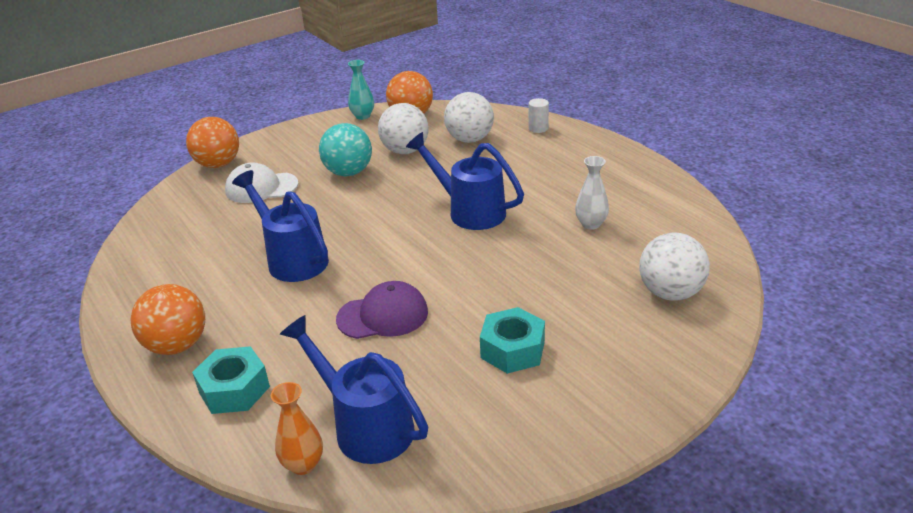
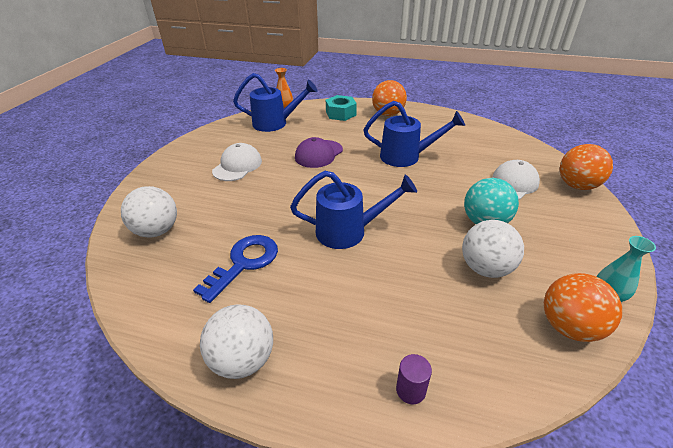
camera: 140 degrees right, 5 degrees up
(469, 139) = (456, 319): white ball -> white ball (243, 359)
(512, 350) = (237, 166): turquoise nut -> white cap
(538, 128) = (410, 390): white cylinder -> purple cylinder
(591, 224) = (244, 263): white vase -> blue key

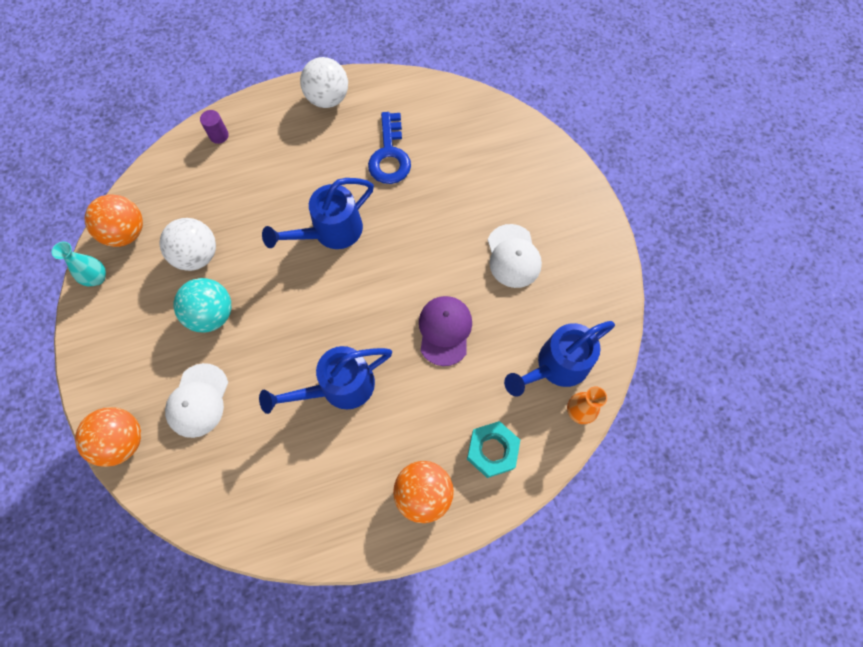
camera: 145 degrees right, 30 degrees up
(157, 231) = (490, 142): white ball -> none

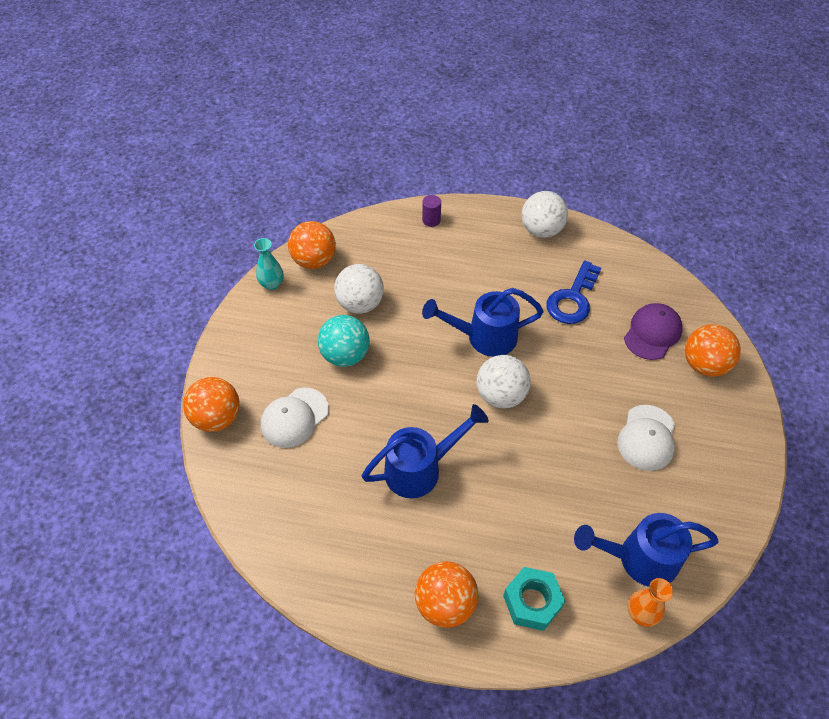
camera: 30 degrees right, 15 degrees down
(339, 387) = (420, 469): blue watering can -> blue watering can turned 150 degrees clockwise
(374, 280) = (501, 395): none -> white ball
(445, 330) = (544, 470): purple cap -> purple cap (652, 333)
(528, 165) = (704, 365): none -> orange ball

